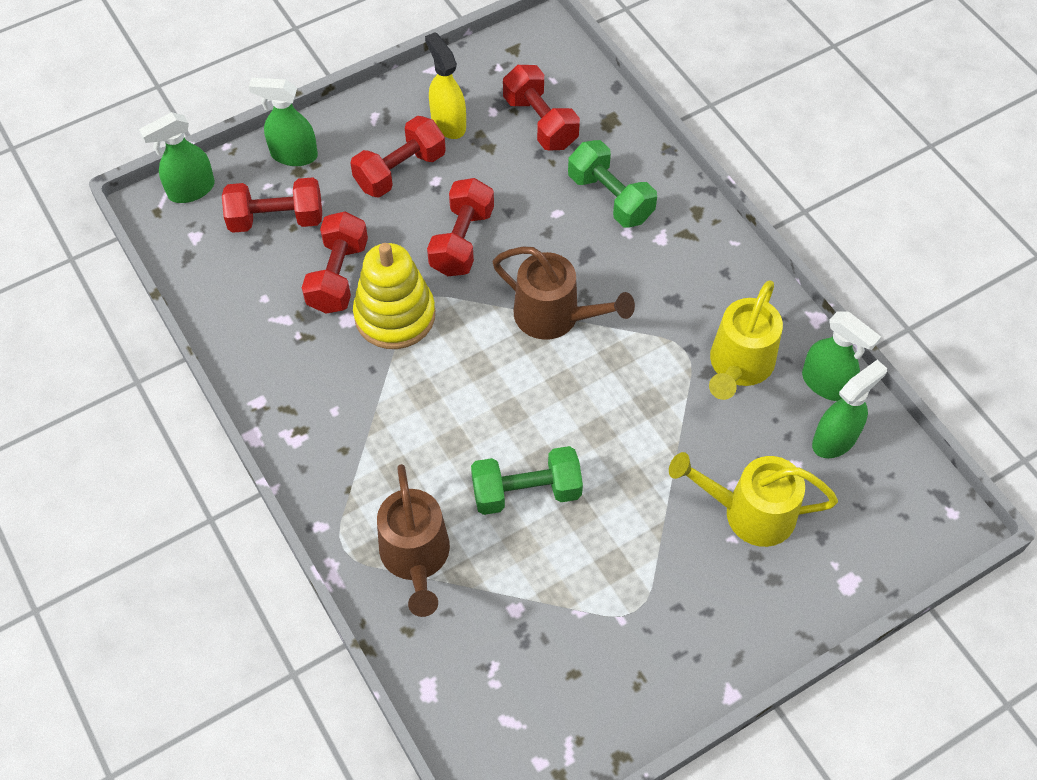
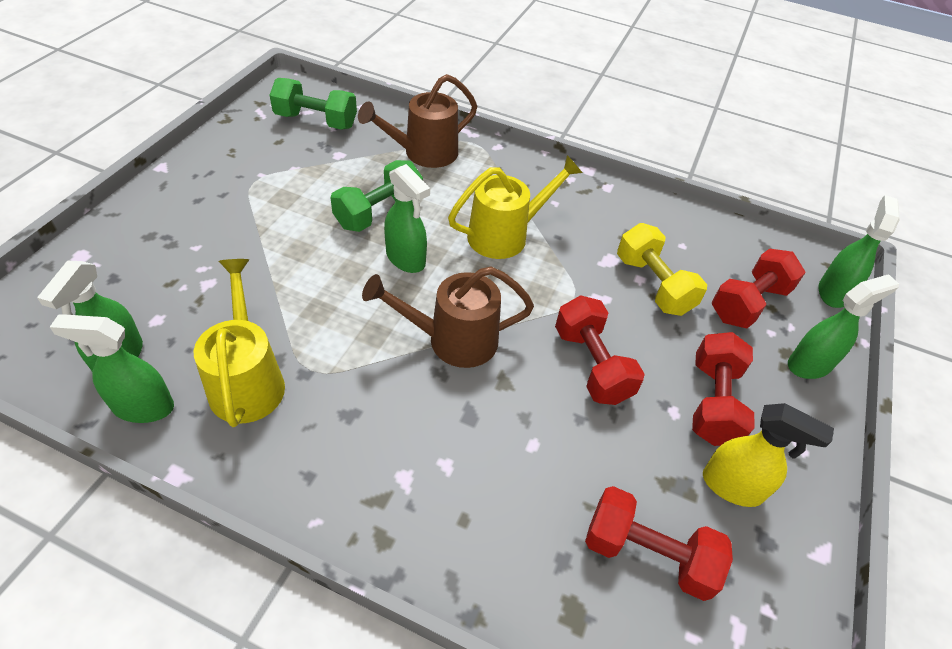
camera: 140 degrees right, 10 degrees down
(338, 276) = (653, 285): red dumbbell -> yellow dumbbell
(395, 315) = (581, 278): yellow stacking toy -> none
(416, 558) = (423, 154): brown watering can -> brown watering can turned 75 degrees counterclockwise
(538, 418) = (406, 259): none -> green spray bottle
(610, 198) = (492, 496): green dumbbell -> green dumbbell (316, 121)
(748, 512) = (188, 268): yellow watering can -> yellow watering can (506, 235)

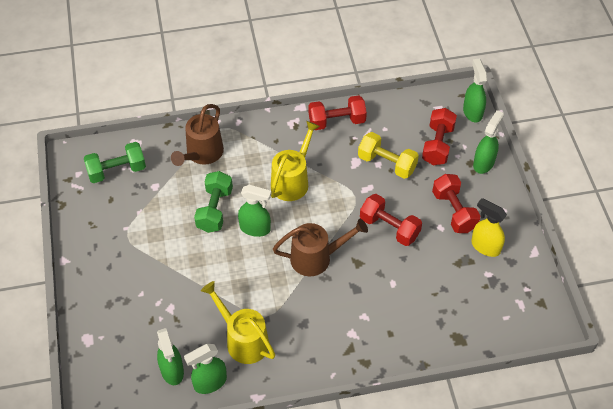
camera: 30 degrees left, 5 degrees up
(452, 340) = (317, 258): brown watering can -> brown watering can turned 150 degrees counterclockwise
(648, 553) = (470, 297): red dumbbell -> red dumbbell (336, 121)
(732, 487) = (485, 246): yellow spray bottle -> yellow spray bottle turned 135 degrees counterclockwise

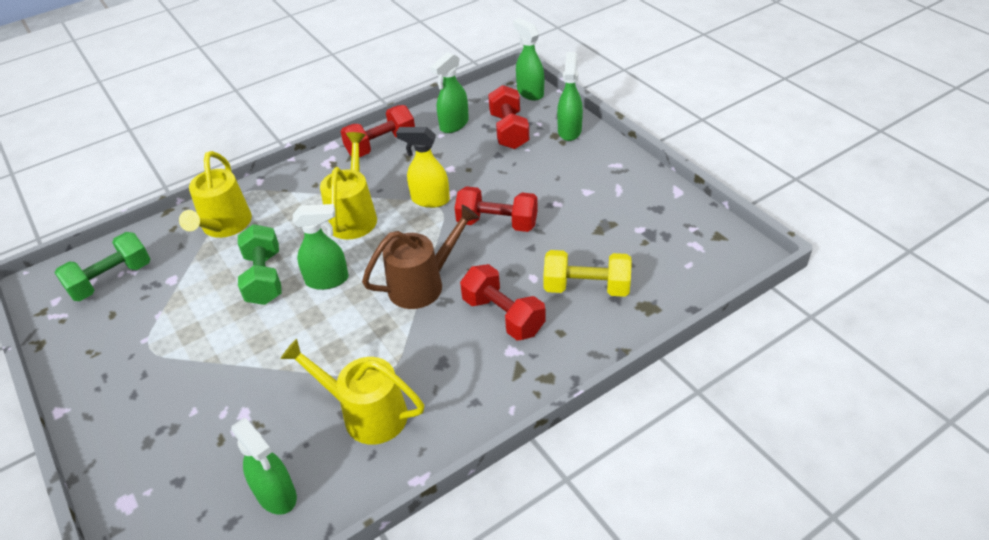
camera: 20 degrees left, 10 degrees down
(202, 154) = (224, 226): brown watering can -> yellow watering can
(210, 383) = (340, 488): green spray bottle -> green spray bottle (454, 125)
(387, 163) = (460, 164): yellow dumbbell -> yellow dumbbell (586, 287)
(454, 211) = (563, 183): red dumbbell -> red dumbbell (503, 315)
(485, 246) = (619, 204): yellow spray bottle -> yellow spray bottle (430, 200)

